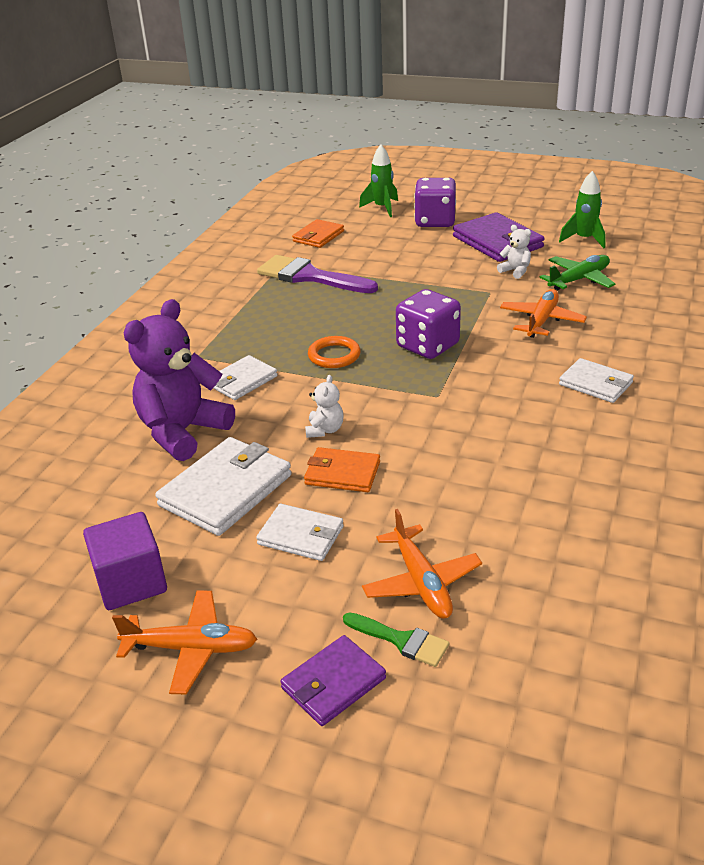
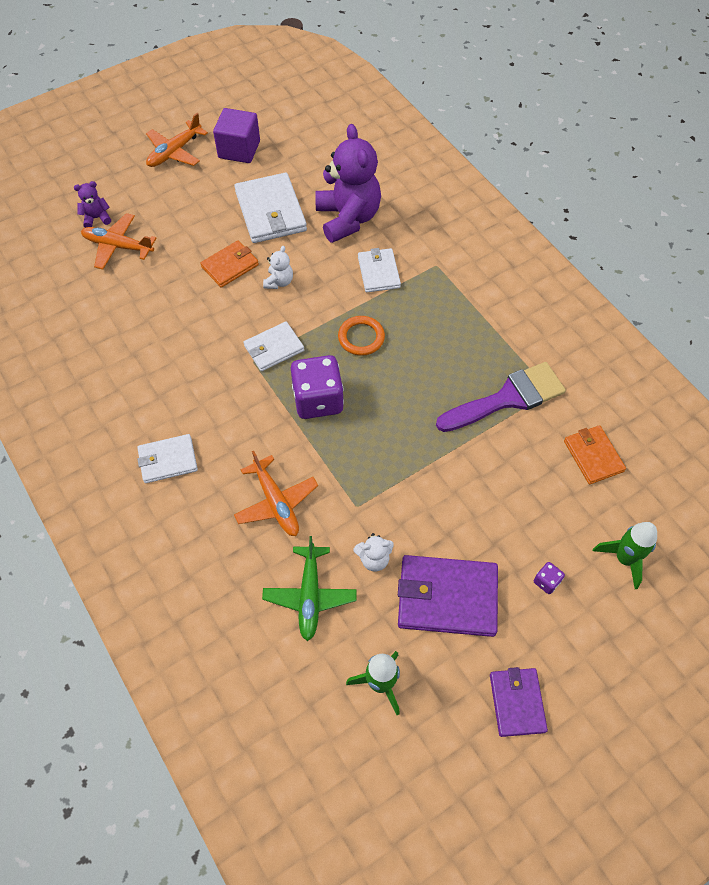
camera: 125 degrees right, 25 degrees up
(301, 535) = (201, 222): white wallet -> white wallet (274, 348)
(325, 430) = (279, 282): white teddy bear -> white teddy bear turned 120 degrees counterclockwise
(333, 683) = (103, 184): purple wallet -> purple wallet (517, 702)
(401, 640) = (97, 218): green brush -> purple teddy bear
(435, 221) = (546, 581): purple dice -> purple dice, size x0.42

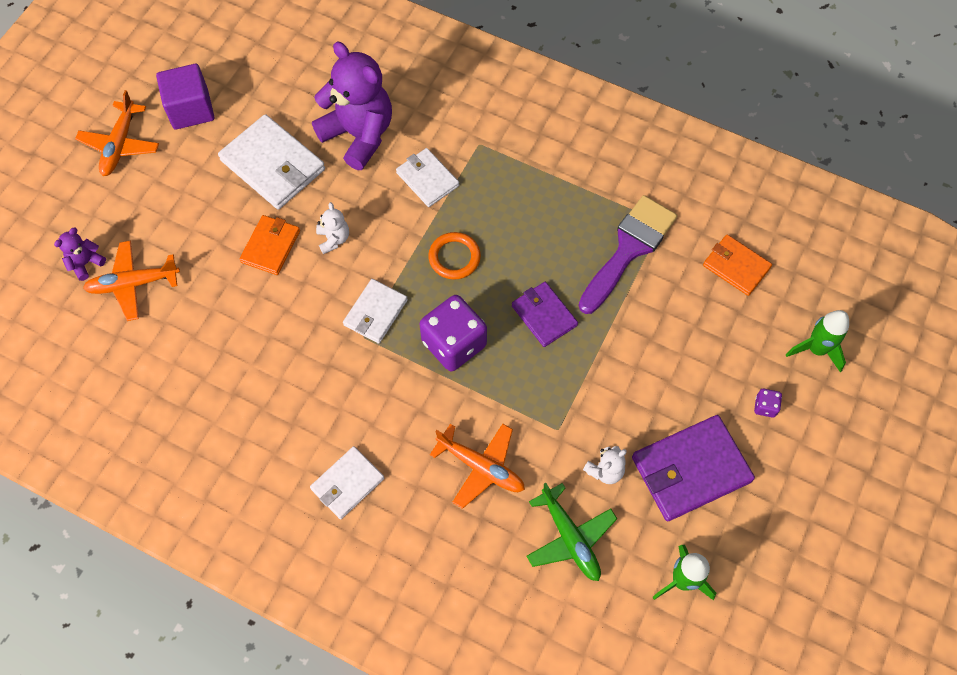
camera: 30 degrees left, 5 degrees up
(517, 702) = (804, 528): purple wallet -> purple wallet (544, 315)

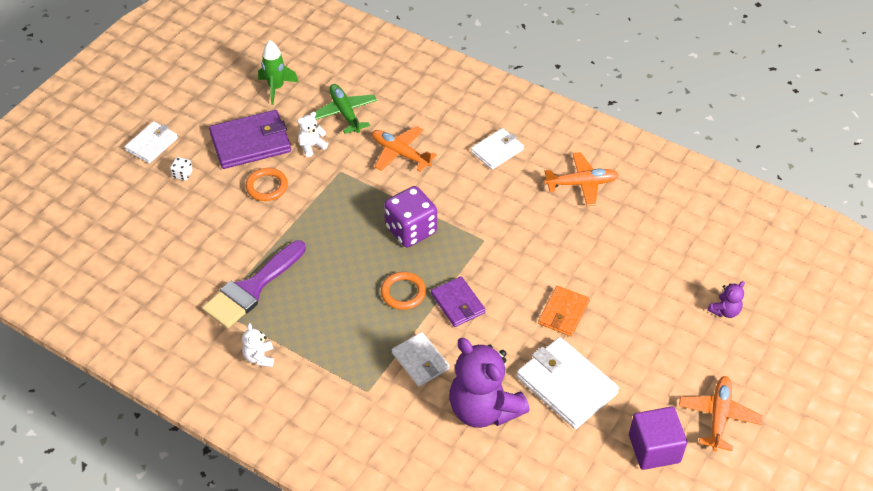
camera: 175 degrees left, 15 degrees down
(133, 284) = (679, 291): orange plane -> orange plane (582, 184)
(333, 239) = (508, 315): white teddy bear -> white teddy bear (259, 357)
(375, 313) = (473, 256): white wallet -> white wallet (152, 144)
(544, 315) = (335, 244): purple wallet -> purple wallet (458, 303)
(649, 396) = (267, 186): none -> orange ring
(736, 266) = (165, 269): orange wallet -> none
(765, 407) = (182, 174): purple dice -> white dice
(816, 349) = (127, 207): green rocket -> none

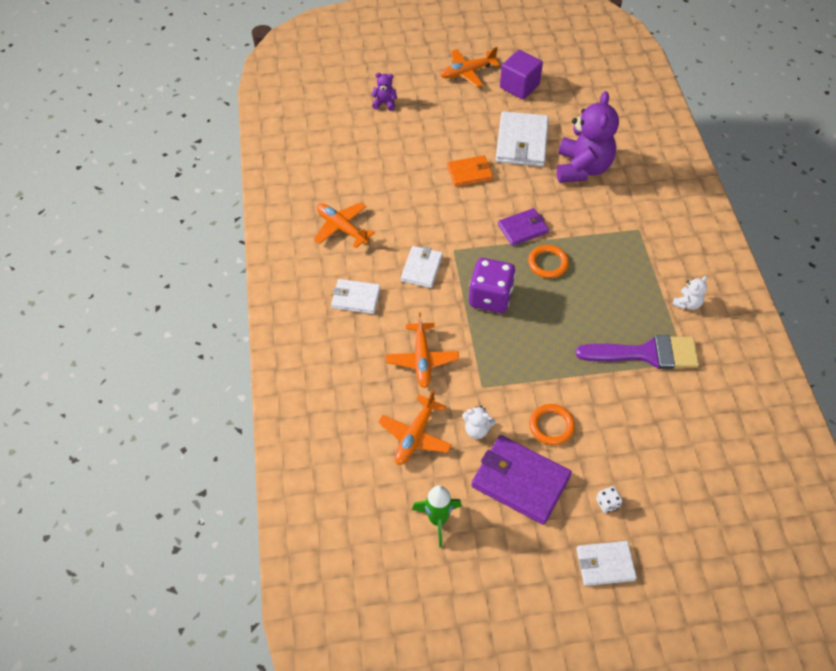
camera: 130 degrees left, 5 degrees up
(345, 113) = (415, 436): green plane -> orange plane
(420, 361) = (587, 218): white wallet -> white wallet (421, 268)
(458, 303) = (523, 229): purple wallet -> purple wallet turned 45 degrees clockwise

